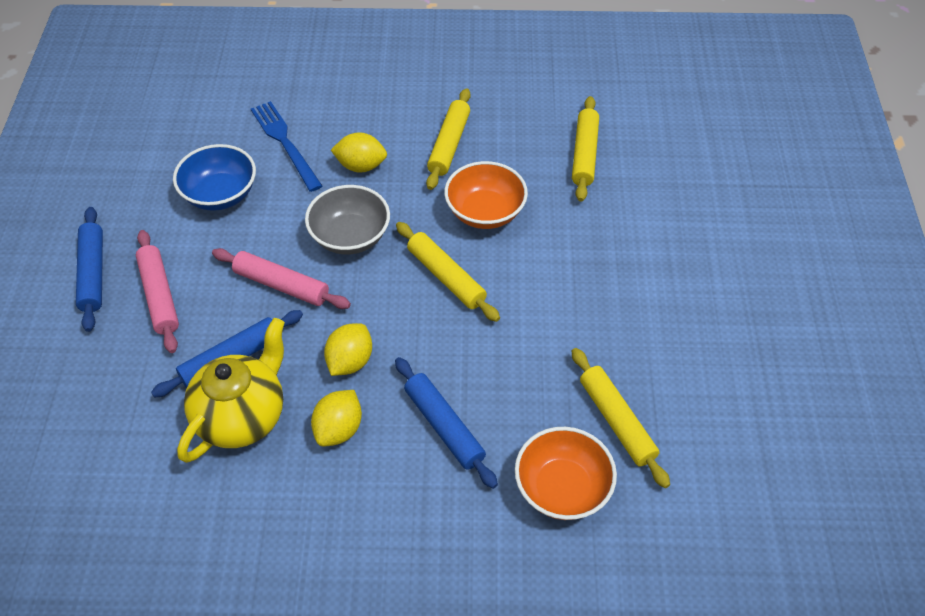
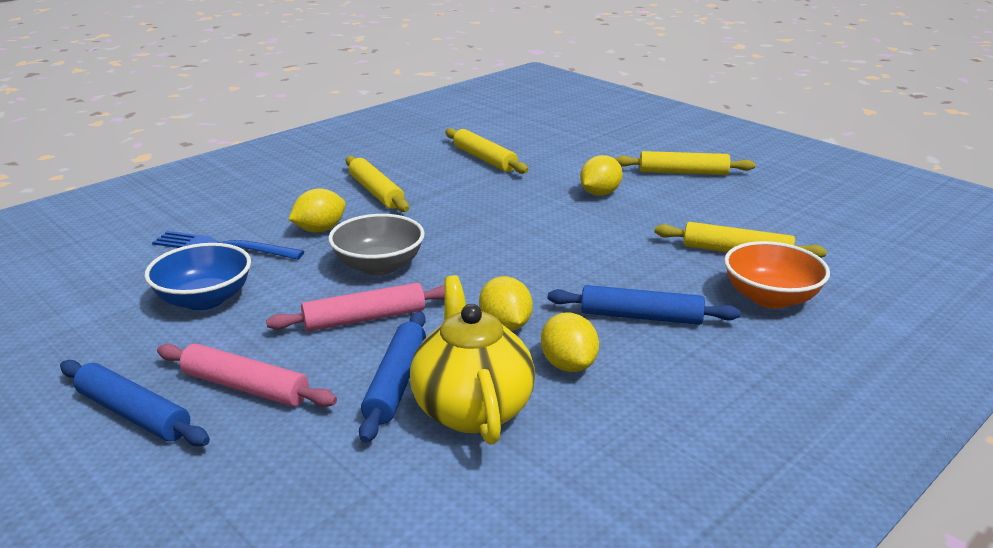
camera: 45 degrees left, 25 degrees down
(446, 277) = (496, 249): yellow rolling pin -> yellow rolling pin (683, 172)
(485, 212) = (465, 209): orange bowl -> none
(614, 267) = (600, 193): none -> yellow lemon

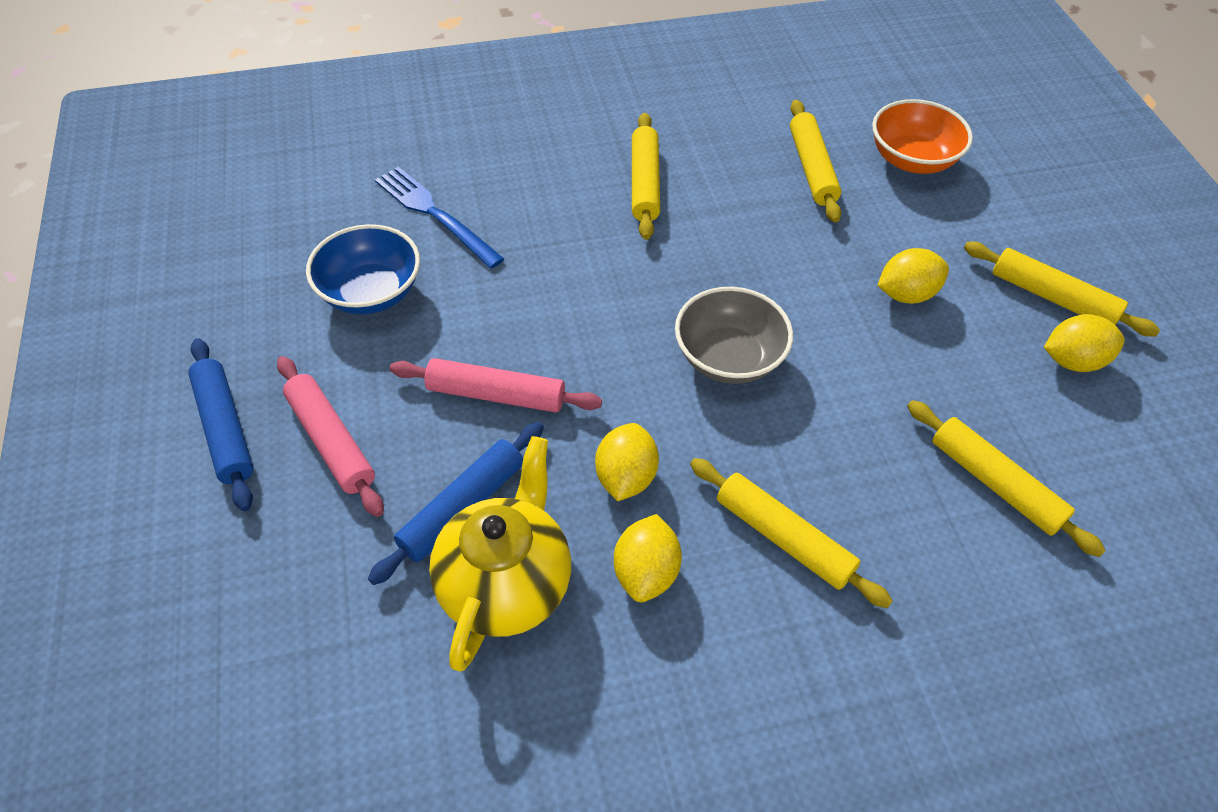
camera: 30 degrees right, 25 degrees up
(320, 230) = (544, 226): yellow lemon -> yellow lemon (1072, 361)
(379, 266) = (564, 316): grey bowl -> grey bowl (728, 358)
(640, 317) = (783, 538): blue rolling pin -> yellow rolling pin
(770, 298) = (968, 586): orange bowl -> orange bowl (912, 160)

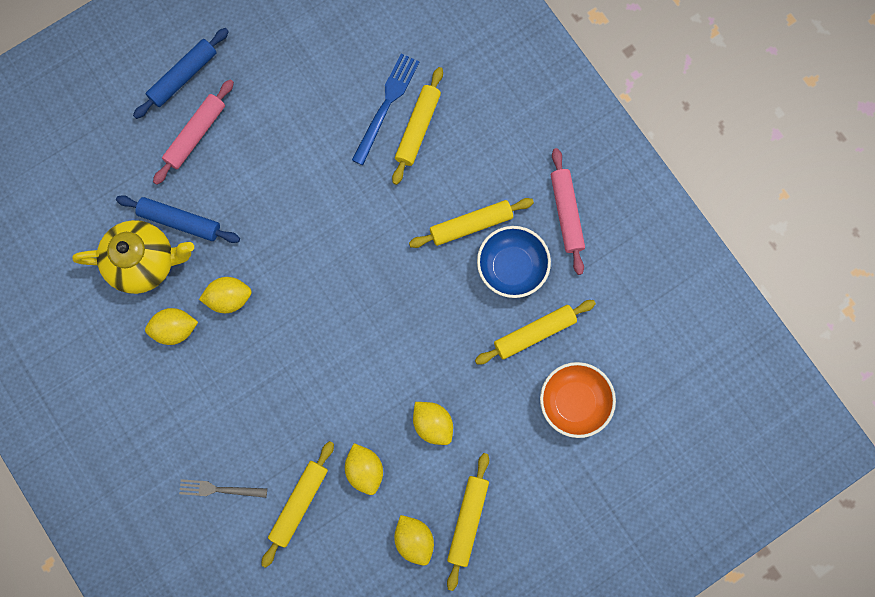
camera: 70 degrees right, 25 degrees up
(371, 292) = (306, 101): blue bowl -> blue bowl (512, 267)
(496, 394) = (259, 206): pink rolling pin -> pink rolling pin (566, 213)
(728, 358) = (336, 328): grey bowl -> none
(783, 538) = (220, 393): yellow rolling pin -> yellow rolling pin (417, 128)
(950, 590) = (219, 489): none -> grey fork
(956, 386) = (365, 470): none -> yellow lemon

